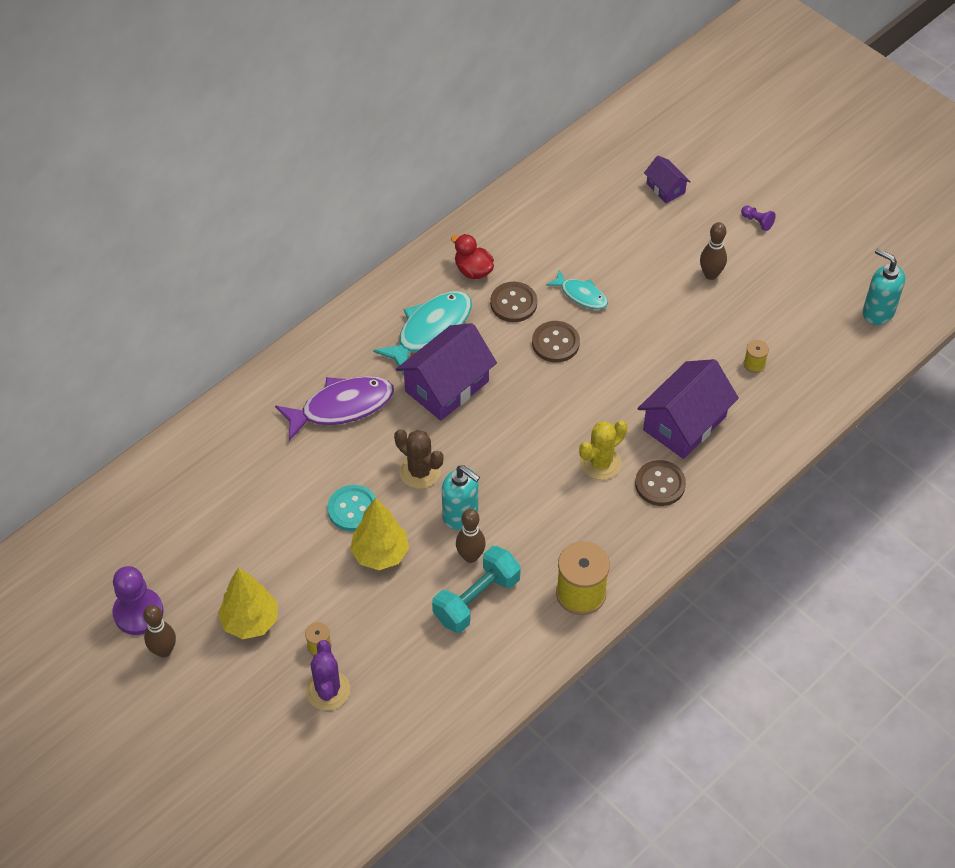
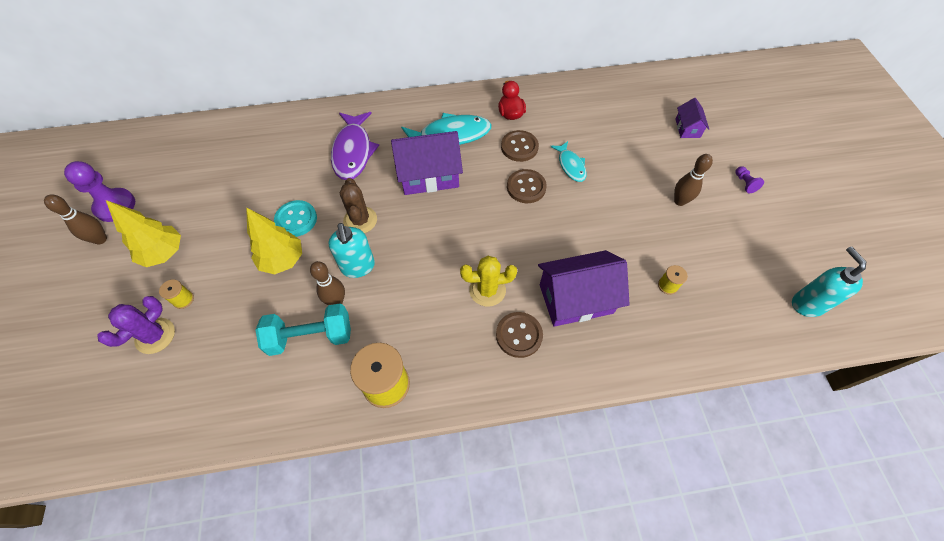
camera: 35 degrees right, 5 degrees up
(341, 407) = (353, 151): purple fish -> purple fish turned 75 degrees clockwise

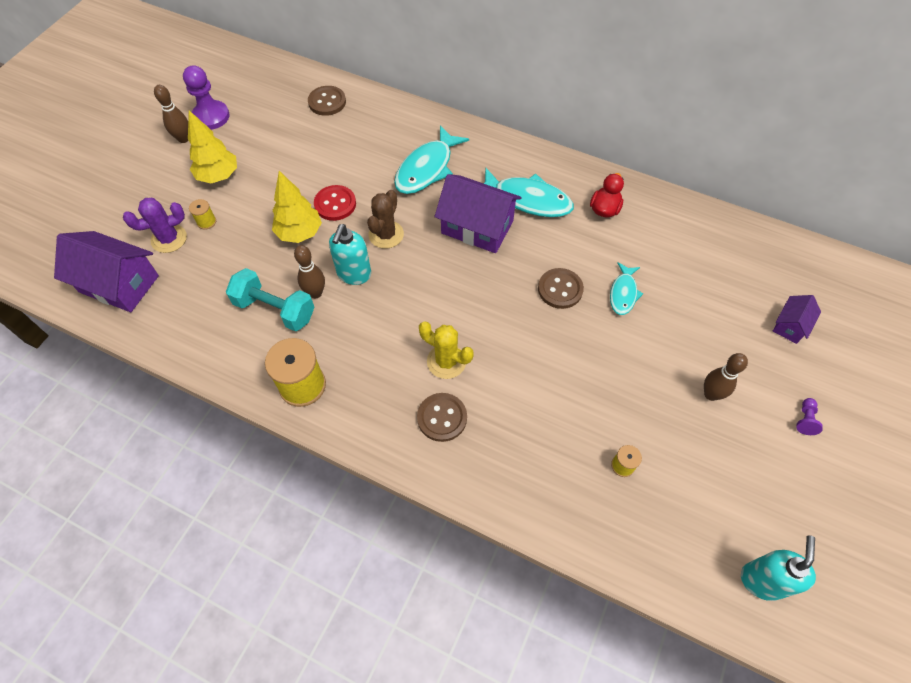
camera: 35 degrees right, 0 degrees up
(296, 219) = (335, 204): turquoise button -> red button
(353, 151) = (427, 168): purple fish -> turquoise fish
(519, 147) = (586, 247): brown button -> brown button (327, 102)
(576, 299) = (520, 420): purple house -> purple house (119, 284)

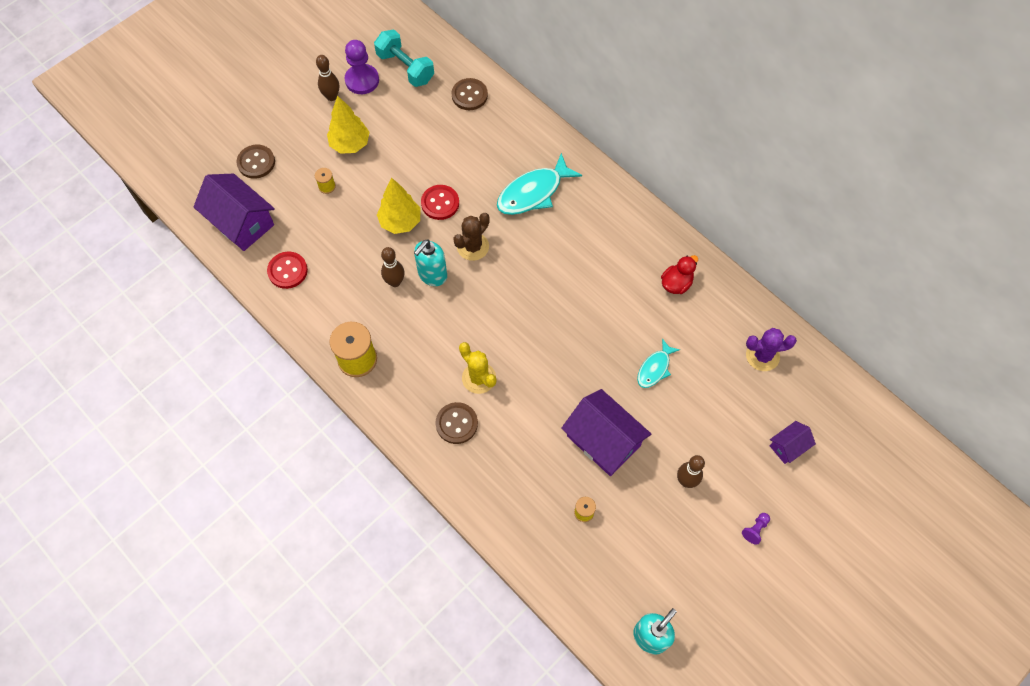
camera: 20 degrees right, 5 degrees up
(169, 239) = (291, 193): purple cactus -> purple cactus (762, 356)
(189, 317) = (287, 271): none -> red button
(275, 309) = (357, 286): turquoise dumbbell -> turquoise dumbbell (405, 68)
(477, 227) = (554, 264): purple house -> purple house (603, 440)
(528, 199) = (611, 252): turquoise fish -> none
(560, 289) = (601, 346): brown button -> brown button (256, 162)

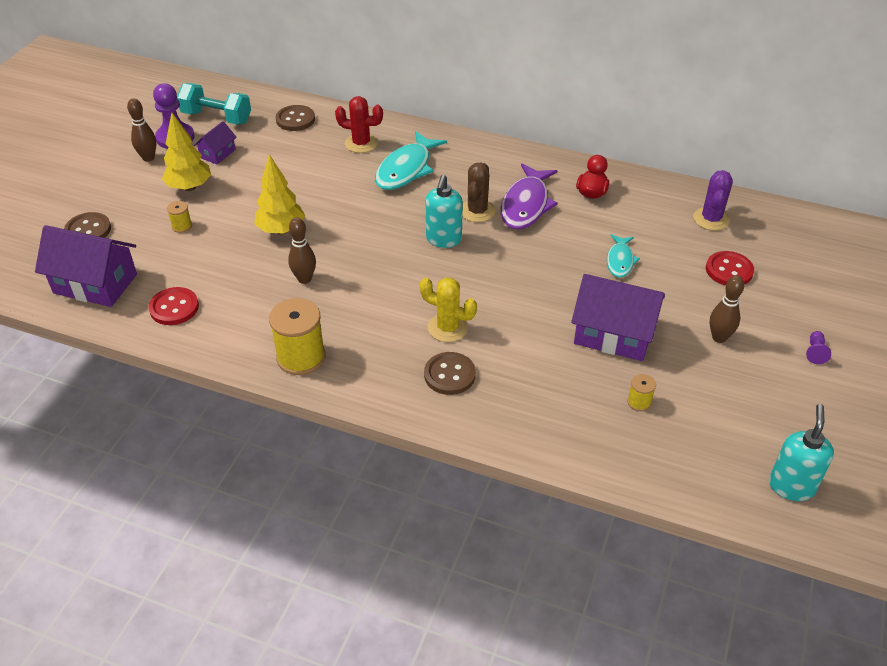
camera: 25 degrees left, 20 degrees down
(432, 275) = (342, 261): turquoise soap dispenser -> turquoise soap dispenser (443, 239)
(440, 203) = (315, 204): red button -> red button (729, 270)
(473, 247) = (371, 226): brown cactus -> brown cactus (477, 211)
(511, 146) = (361, 143): none -> red cactus
(612, 274) = (526, 205): none -> purple fish
(762, 356) = (711, 219): purple cactus -> purple cactus turned 45 degrees counterclockwise
(788, 446) = (790, 277): purple house -> purple house (217, 153)

